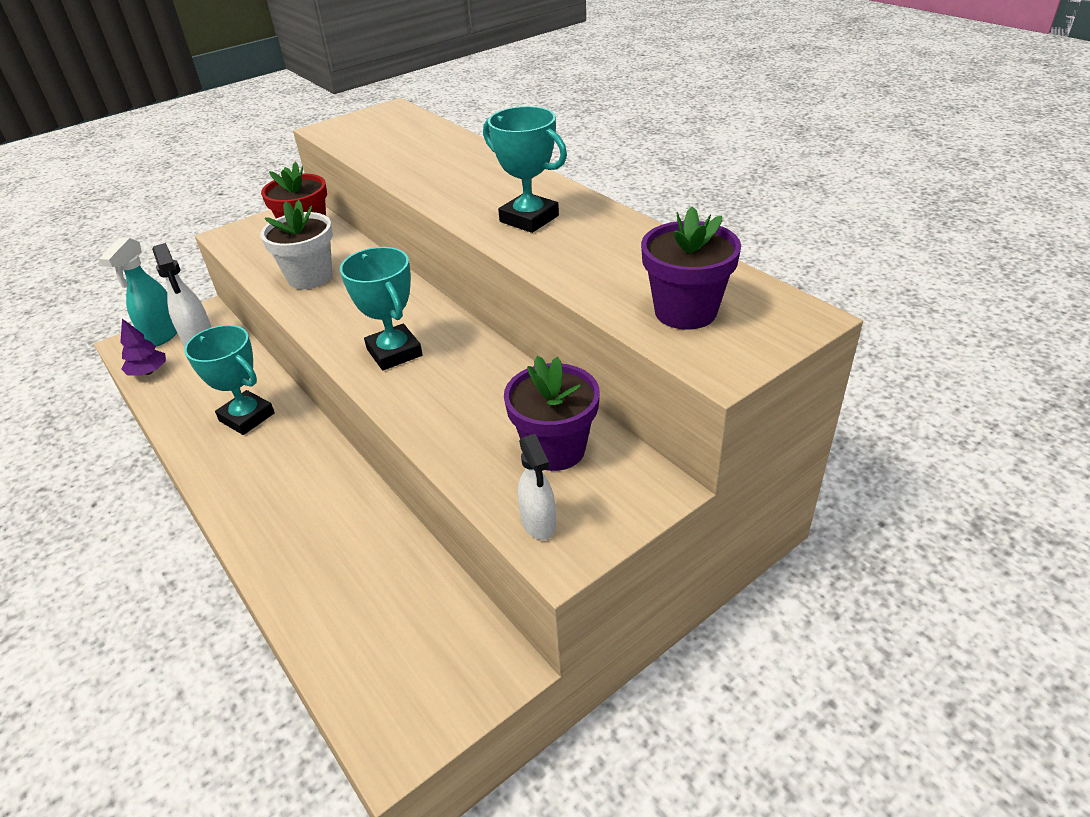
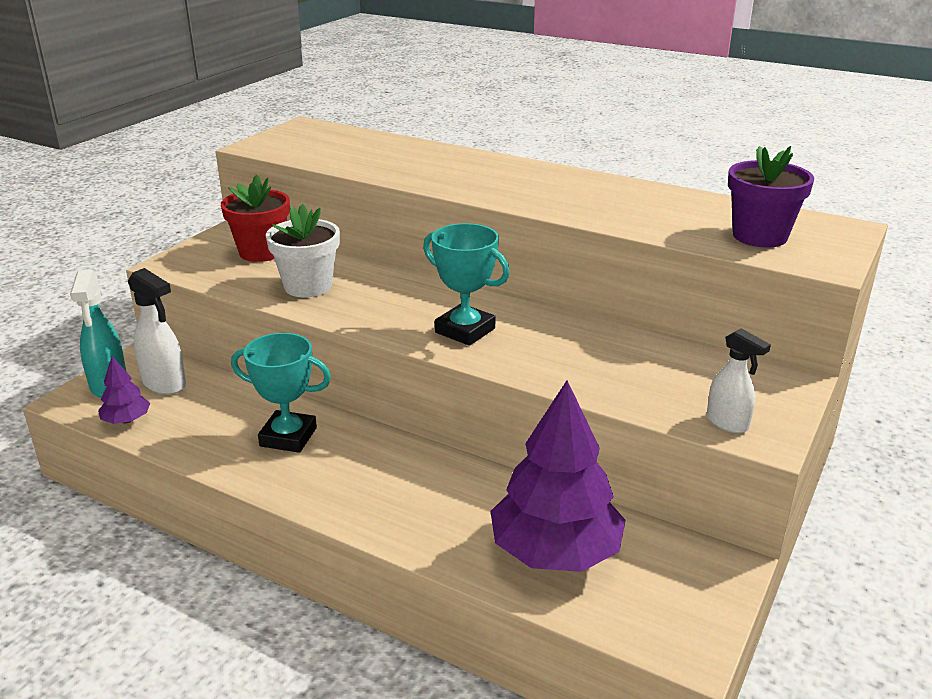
camera: 25 degrees left, 10 degrees down
(361, 599) = (555, 551): none -> purple tree
(529, 219) = (553, 193): turquoise trophy -> none
(555, 449) = (686, 372): purple flower pot -> none

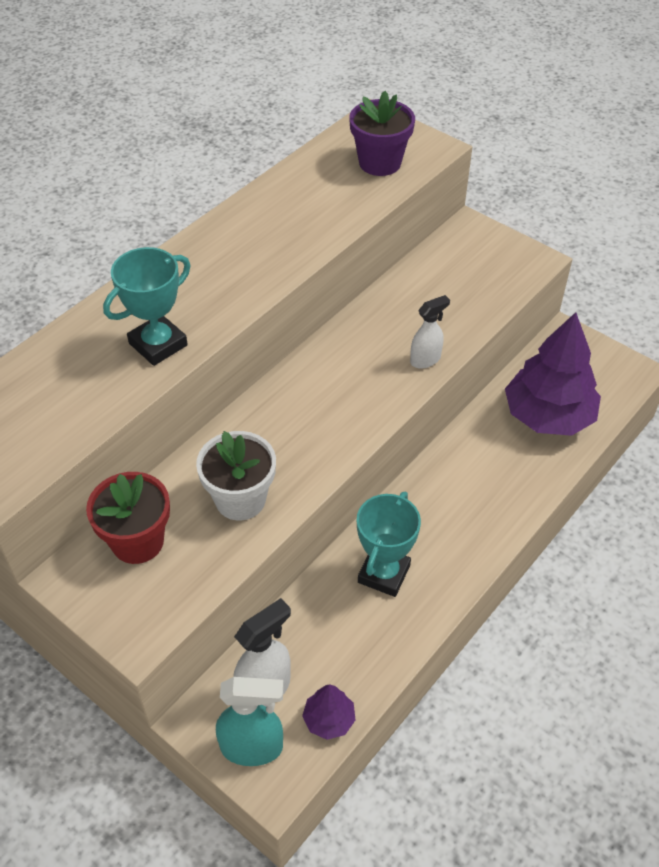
camera: 80 degrees left, 20 degrees up
(465, 330) = (361, 388): turquoise trophy -> turquoise trophy (158, 344)
(727, 423) = (517, 272): white spray bottle -> white spray bottle (425, 359)

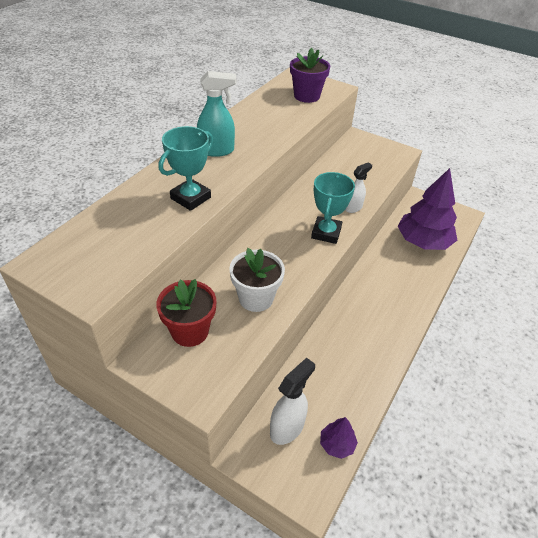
camera: 10 degrees left, 5 degrees down
(252, 747) = (288, 471): turquoise spray bottle -> turquoise spray bottle (217, 151)
(384, 574) = (349, 343): turquoise trophy -> turquoise trophy (326, 233)

